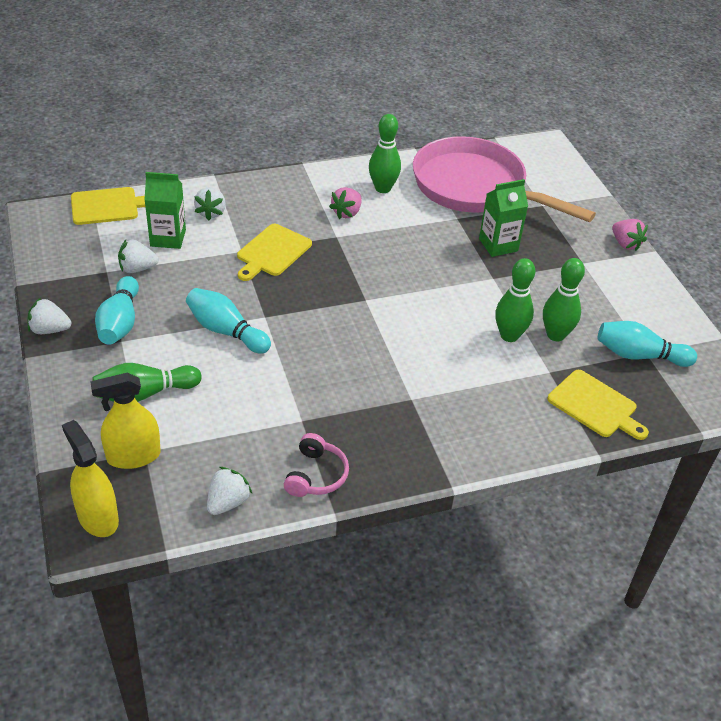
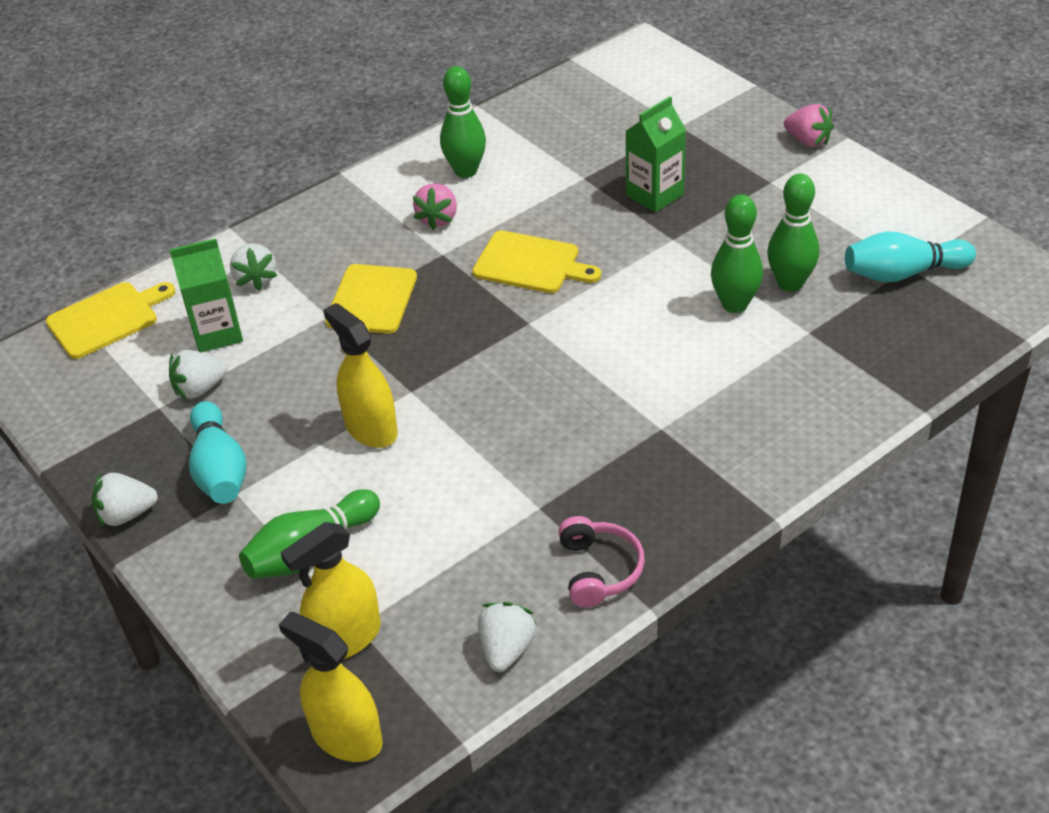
camera: 15 degrees left, 0 degrees up
(226, 331) = (371, 428): turquoise bowling pin -> yellow spray bottle
(475, 188) = (583, 131): pink pan -> none
(595, 406) = (887, 354): yellow cutting board -> yellow cutting board (531, 264)

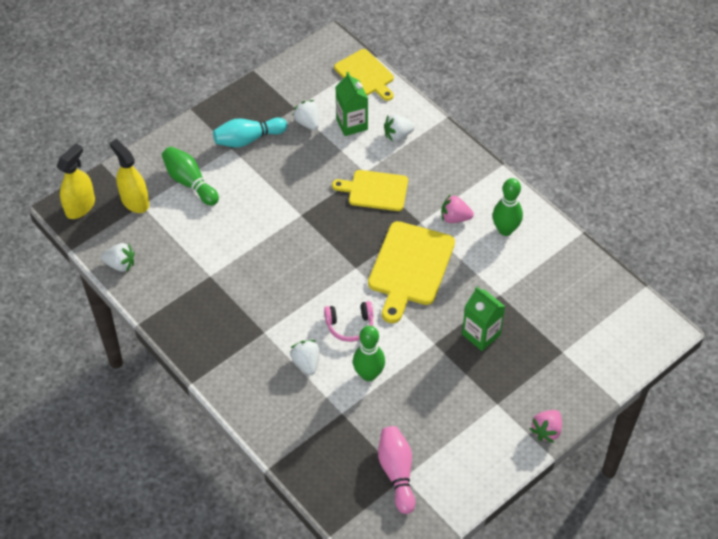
camera: 85 degrees right, 10 degrees up
(127, 514) = (221, 107): white strawberry -> white strawberry (306, 363)
(371, 428) = (272, 199): yellow spray bottle -> none
(531, 264) = (410, 267): yellow cutting board -> yellow cutting board, size x1.51
(598, 570) = (165, 302): pink headphones -> pink headphones (350, 325)
(790, 283) = (388, 406): green bowling pin -> none
(902, 273) = (397, 473): turquoise bowling pin -> pink bowling pin

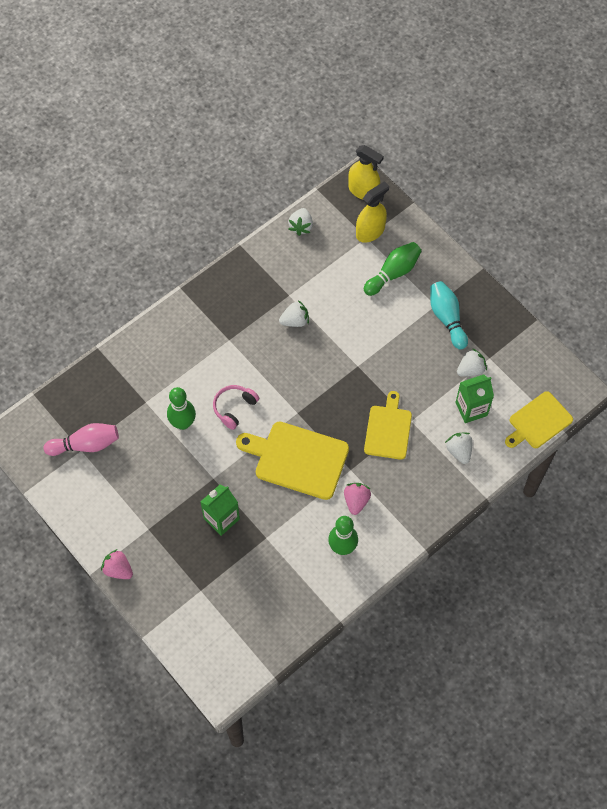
camera: 90 degrees right, 10 degrees up
(306, 363) = (196, 373): white strawberry -> white strawberry (295, 321)
(350, 325) = (234, 408): pink headphones -> pink headphones turned 45 degrees clockwise

